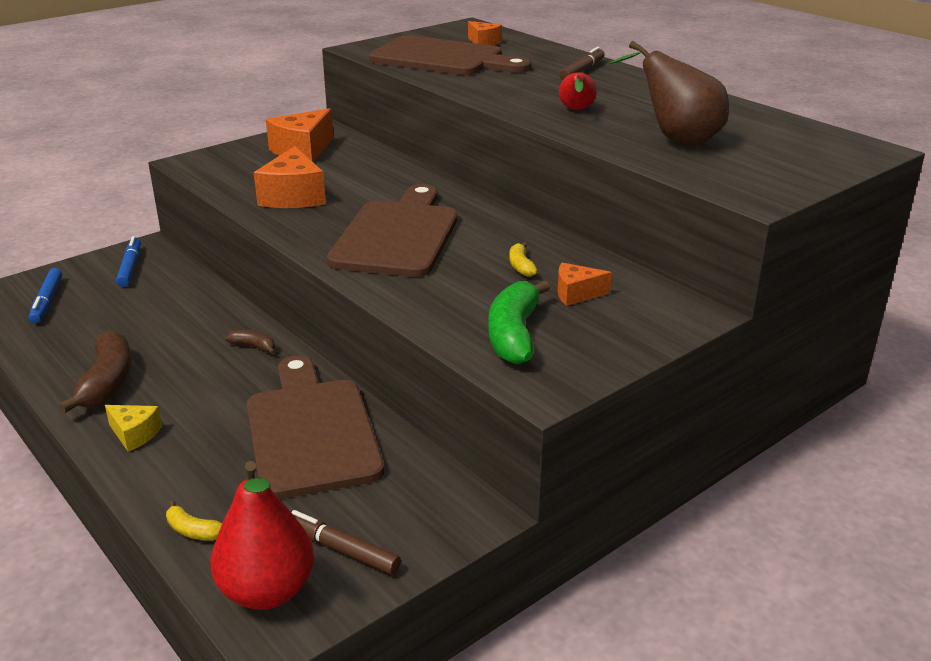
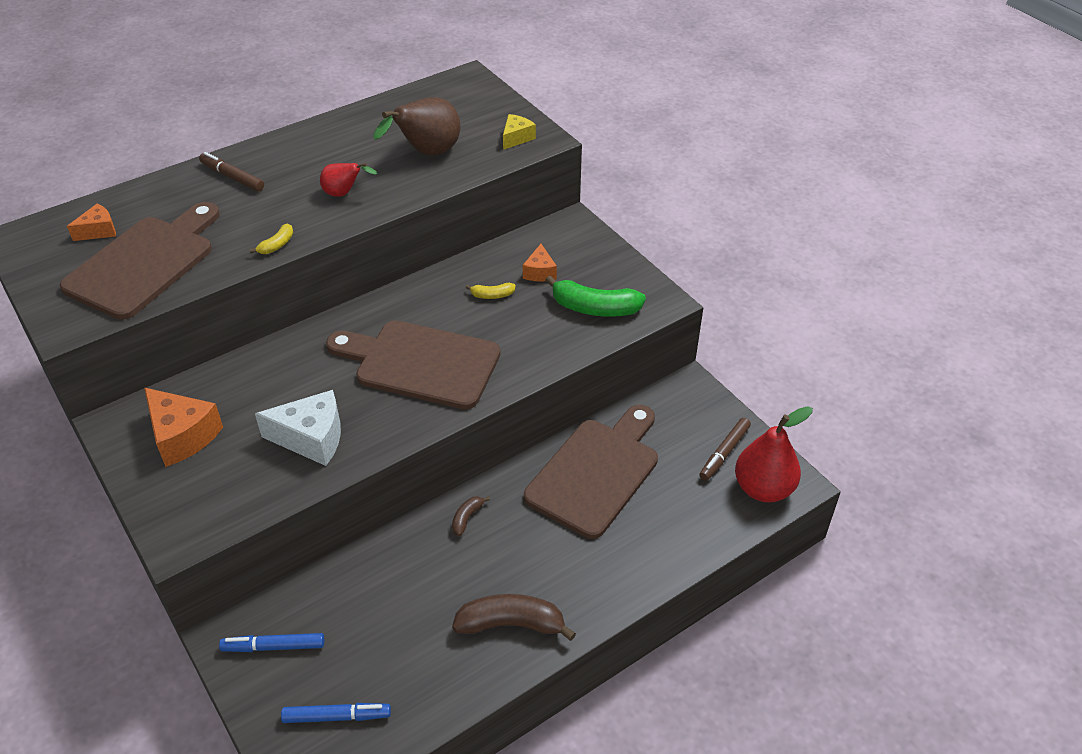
camera: 85 degrees left, 15 degrees up
(134, 434) = (593, 589): yellow cheese -> yellow cheese (516, 138)
(193, 531) = (709, 534): yellow banana -> yellow banana (277, 245)
(293, 196) = (311, 438): orange cheese -> white cheese
(311, 431) = (596, 472): brown cutting board -> brown cutting board turned 135 degrees clockwise

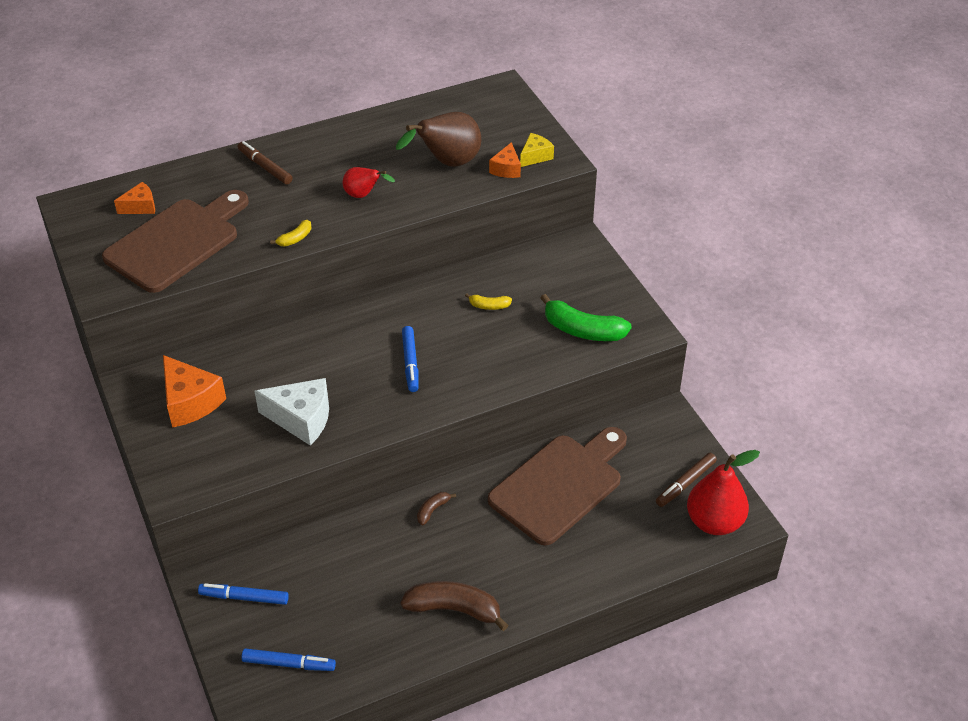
camera: 10 degrees right, 0 degrees up
(420, 363) = (410, 362): brown cutting board -> blue marker
(540, 272) = (538, 288): orange cheese -> orange cheese (506, 169)

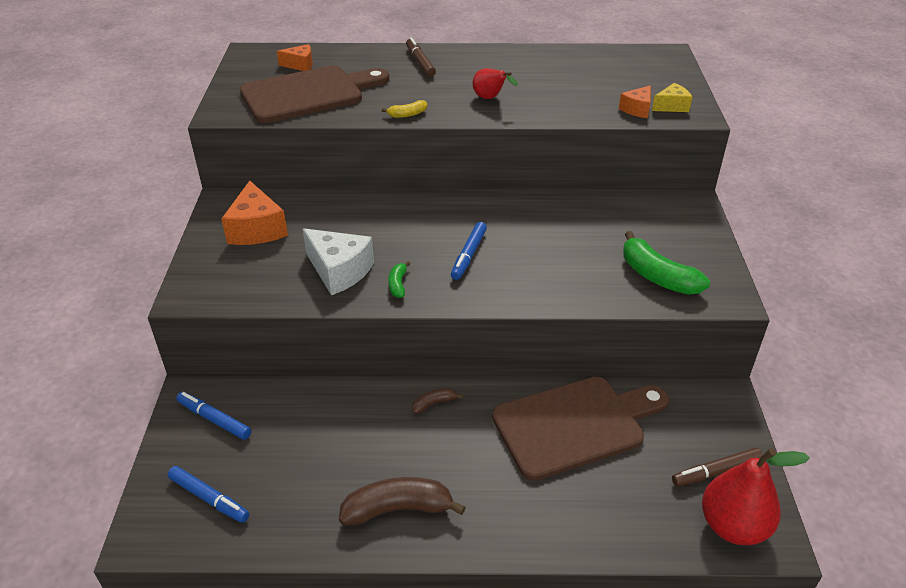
camera: 25 degrees right, 5 degrees down
(364, 414) = (398, 284): none -> green banana
(447, 163) = (582, 93): brown pear -> none
(454, 609) = (398, 509): brown banana -> brown banana turned 45 degrees counterclockwise
(489, 306) = (572, 230): yellow banana -> none

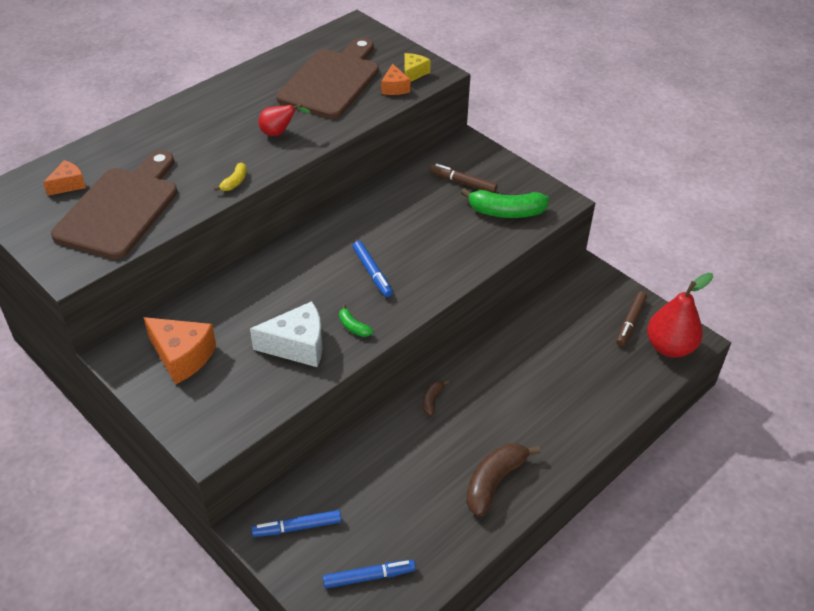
camera: 45 degrees left, 5 degrees up
(420, 62) = (174, 127): brown marker -> brown marker (463, 183)
(575, 425) = (530, 350): brown cutting board -> brown cutting board (332, 81)

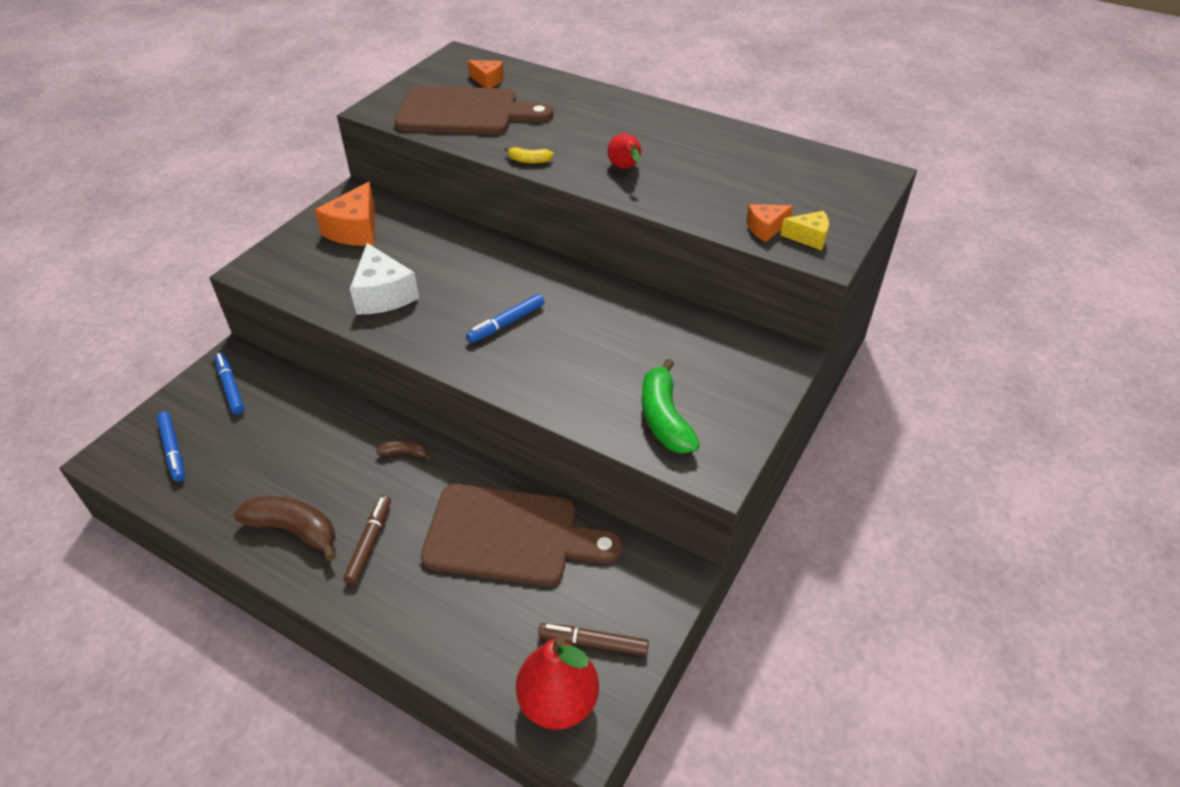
camera: 75 degrees right, 0 degrees up
(332, 81) = (746, 181): brown cutting board -> brown cutting board (510, 536)
(353, 327) = (418, 327): green banana -> none
(463, 183) = (702, 368): brown marker -> brown marker (369, 543)

